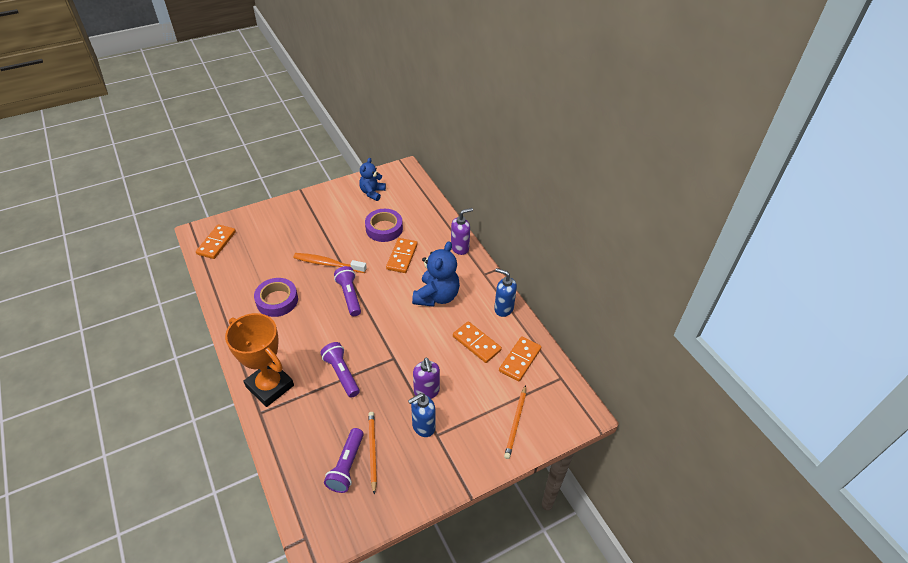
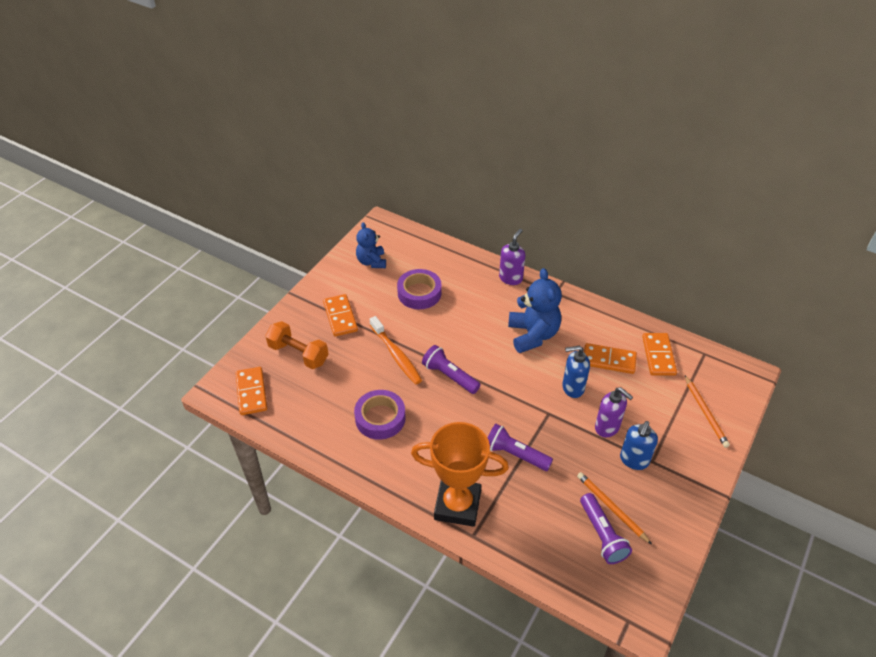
camera: 30 degrees left, 0 degrees up
(267, 232) = (298, 354): none -> orange dumbbell
(328, 264) = (396, 355): orange toothbrush -> orange toothbrush turned 105 degrees counterclockwise
(402, 257) = (464, 313): orange domino -> orange domino (340, 317)
(503, 308) = (602, 316): blue soap dispenser -> blue soap dispenser (572, 388)

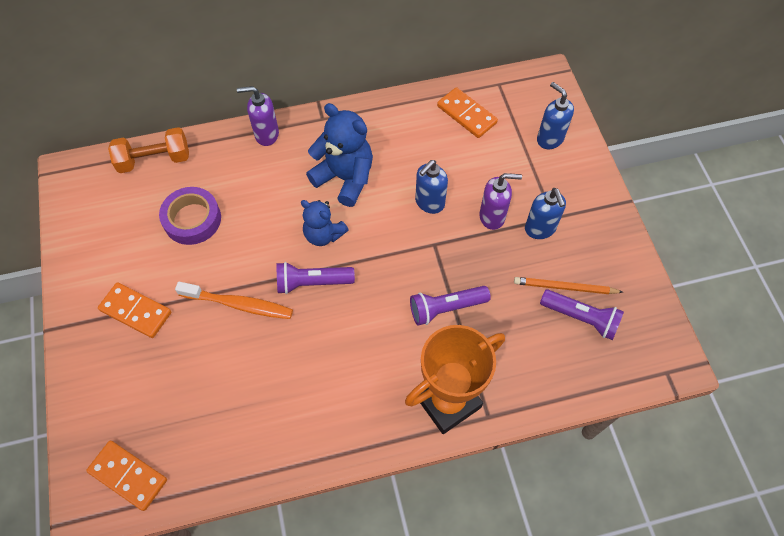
camera: 45 degrees left, 15 degrees up
(298, 354) = (134, 389): orange dumbbell -> orange dumbbell (154, 160)
(371, 262) = (104, 223): blue teddy bear -> blue teddy bear (323, 234)
(380, 418) = (292, 382): purple tape -> none
(510, 278) = (266, 134): purple soap dispenser -> purple soap dispenser turned 75 degrees counterclockwise
(609, 360) = (432, 151): orange domino -> none
(705, 413) = (549, 139): orange pencil -> blue soap dispenser

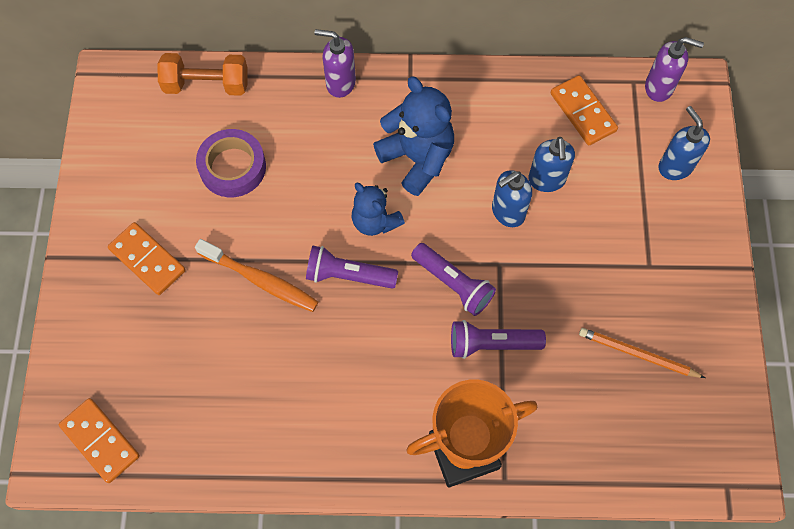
camera: 15 degrees right, 5 degrees up
(492, 217) = (577, 247): purple soap dispenser -> purple soap dispenser (659, 87)
(540, 229) = (629, 276): blue soap dispenser -> blue soap dispenser (546, 180)
(581, 318) = (645, 395): purple flashlight -> purple flashlight (453, 284)

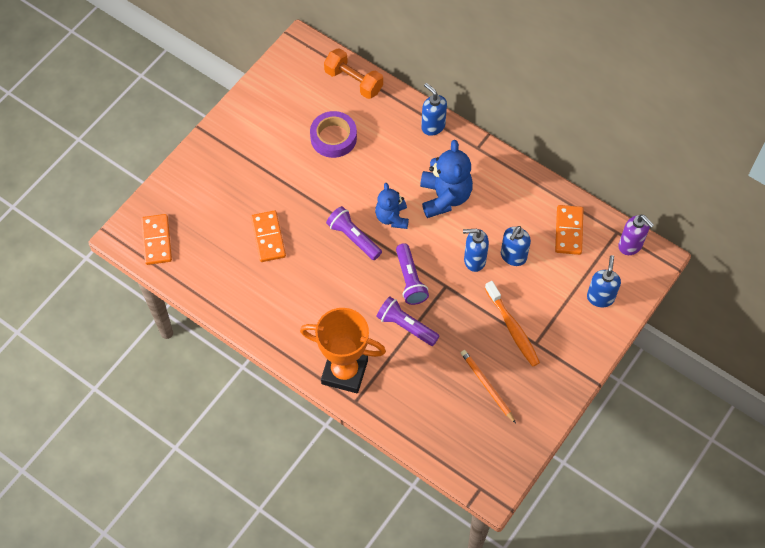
camera: 35 degrees right, 5 degrees down
(147, 260) = (249, 160): orange domino -> orange domino (268, 237)
(261, 280) = (302, 210): orange toothbrush -> orange toothbrush (512, 328)
(340, 83) = (433, 126): purple soap dispenser -> blue soap dispenser

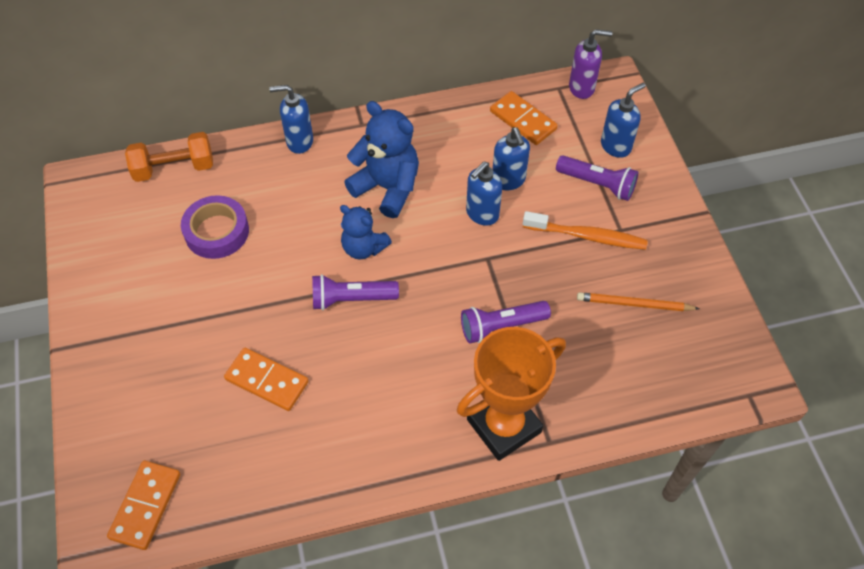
camera: 50 degrees left, 5 degrees down
(156, 240) = (145, 506): orange domino -> orange domino turned 75 degrees clockwise
(410, 280) = (450, 284): purple flashlight -> purple flashlight (597, 184)
(600, 297) = (616, 146): blue soap dispenser -> blue soap dispenser turned 90 degrees clockwise

